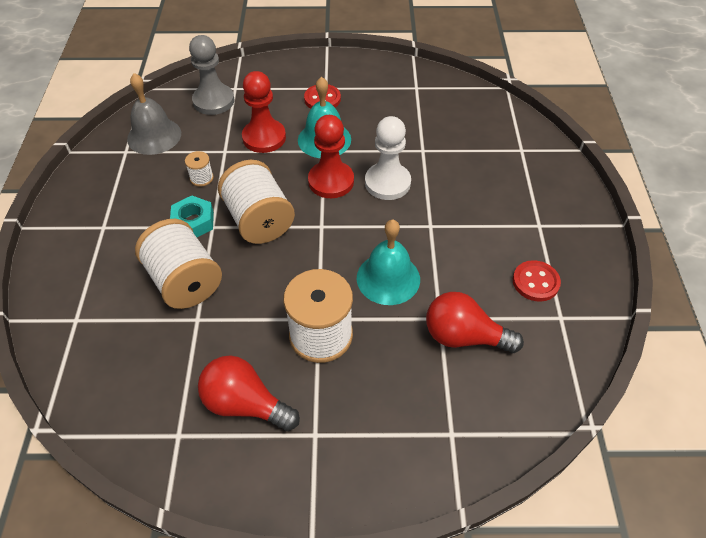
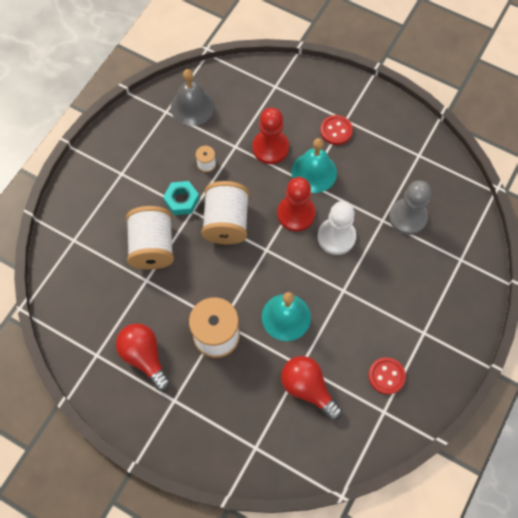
camera: 30 degrees right, 15 degrees up
(213, 101) = (252, 92): grey pawn -> grey pawn (407, 217)

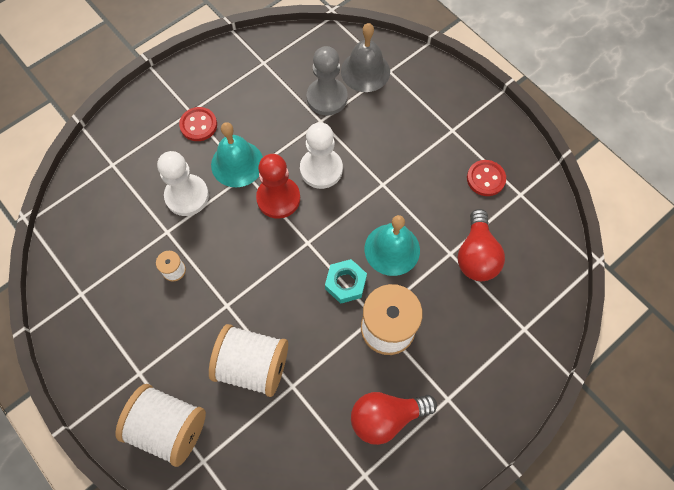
camera: 70 degrees left, 0 degrees up
(182, 200) = (208, 313): turquoise nut -> turquoise nut (345, 283)
(192, 106) = (90, 261): grey bell -> grey bell (365, 71)
(226, 222) = (257, 273): white spool -> white spool (169, 427)
(270, 148) = (187, 196): red pawn -> white pawn
(308, 388) = (476, 255): red light bulb -> red light bulb turned 60 degrees counterclockwise

